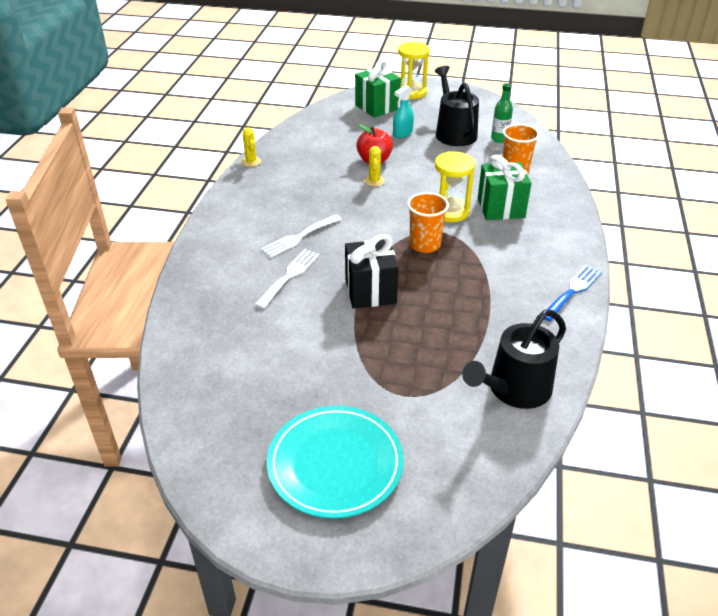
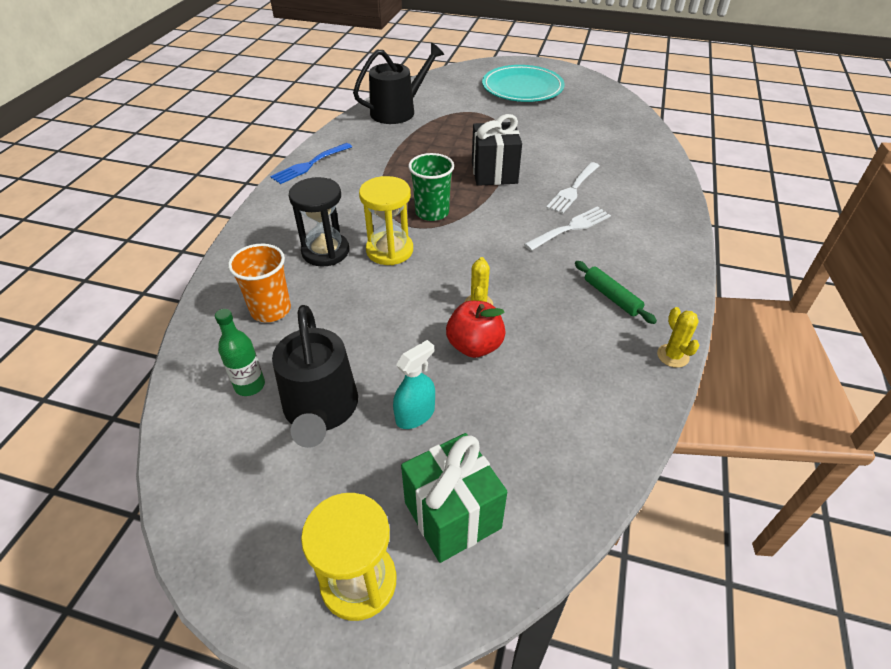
camera: 175 degrees left, 5 degrees up
(279, 189) = (612, 297): none -> green rolling pin
(425, 245) = (432, 212): orange cup -> green cup
(501, 208) = (325, 251): green gift -> black hourglass

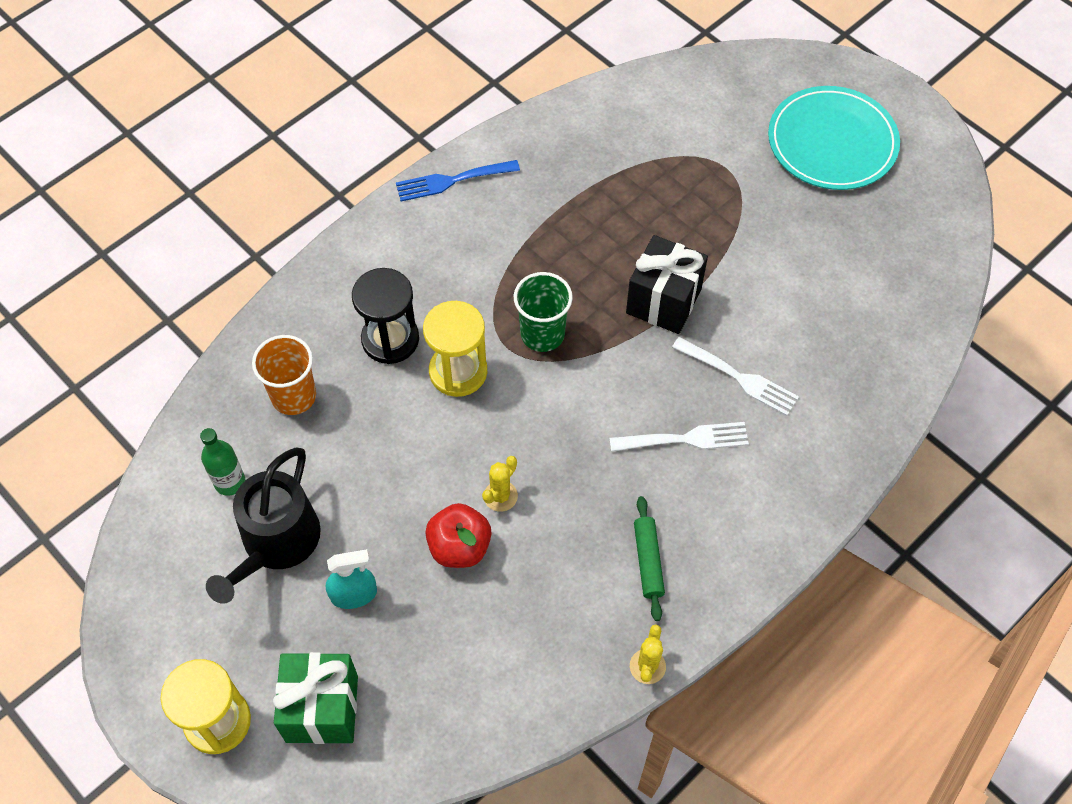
camera: 30 degrees right, 15 degrees up
(398, 111) = (623, 120): black watering can -> none
(573, 189) = (739, 378): white fork -> white fork turned 120 degrees counterclockwise

